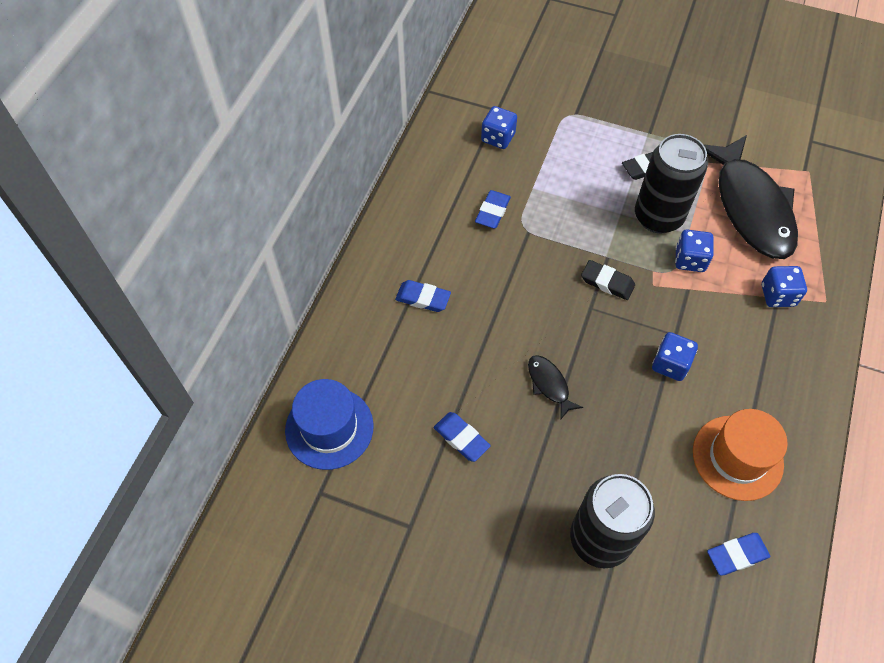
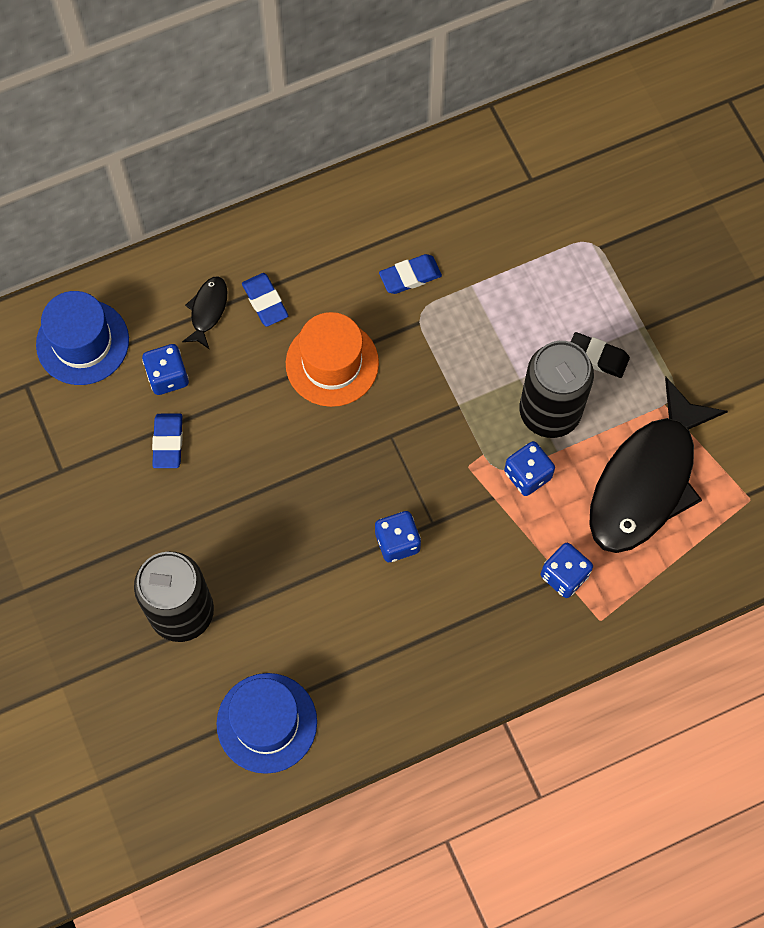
camera: 45 degrees right, 10 degrees up
(498, 138) = (498, 209): blue dice -> blue dice (168, 376)
(549, 385) = (281, 465): black fish -> black fish (208, 310)
(607, 282) = (431, 428): black eraser -> none
(737, 457) = (358, 660): orange hat -> orange hat (332, 363)
(737, 555) = (267, 723): blue eraser -> blue hat

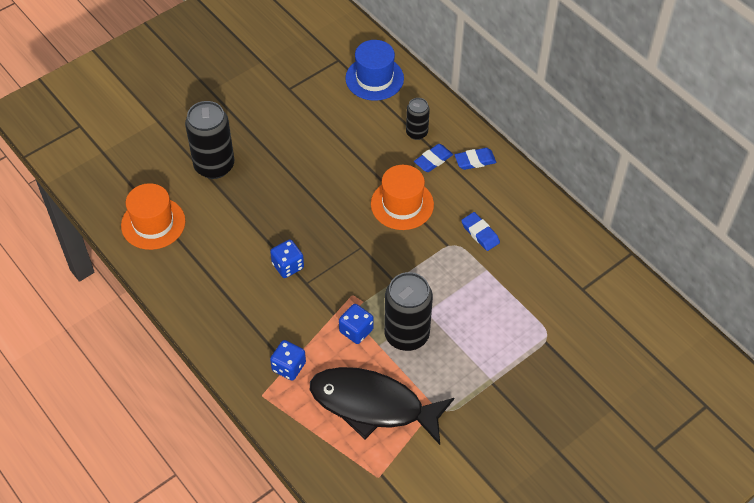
camera: 75 degrees right, 15 degrees down
(168, 376) = (365, 123): blue dice -> none
(168, 442) = (322, 134): blue eraser -> blue eraser (475, 161)
(208, 310) = (416, 133): black fish -> black can
(267, 723) = (153, 223): blue hat -> orange hat
(597, 357) = (458, 356): black eraser -> none

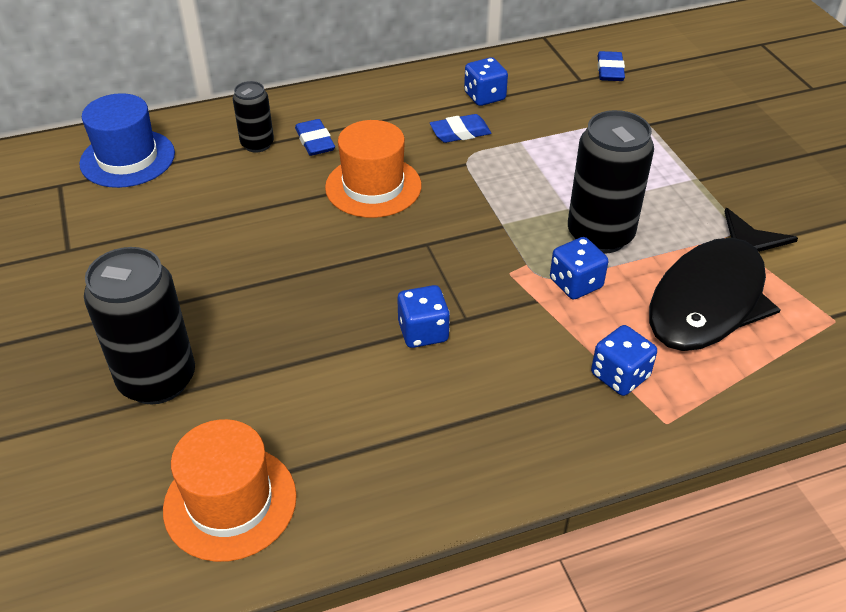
camera: 70 degrees left, 10 degrees down
(475, 161) = (340, 108): blue eraser -> blue eraser (610, 70)
(530, 236) = (484, 96): none -> blue dice

